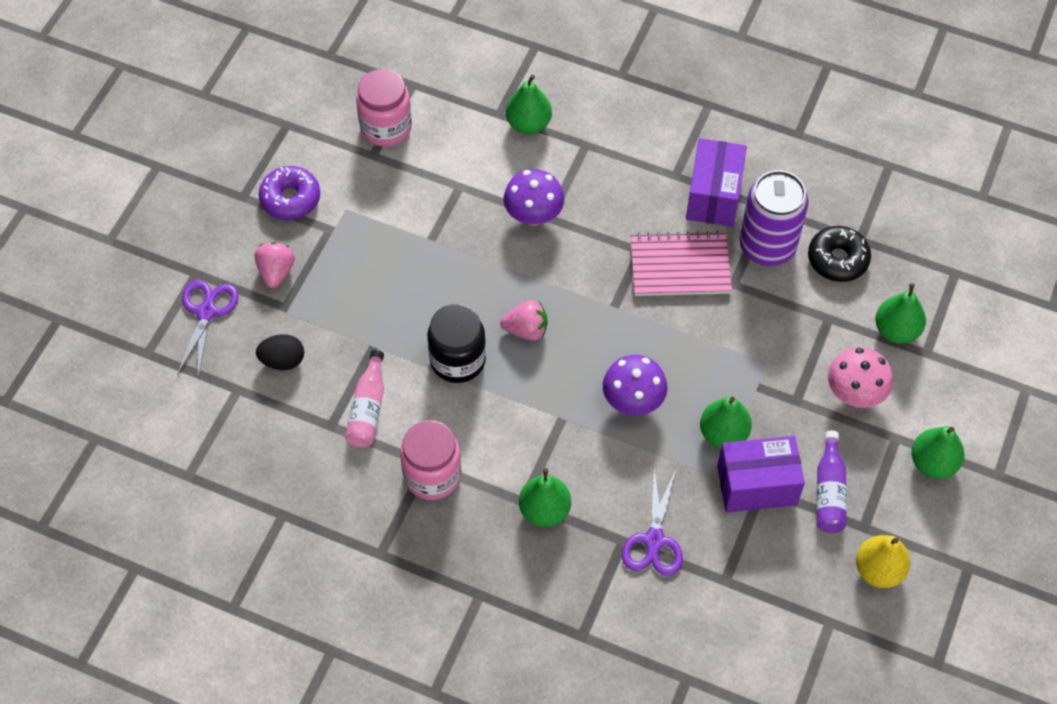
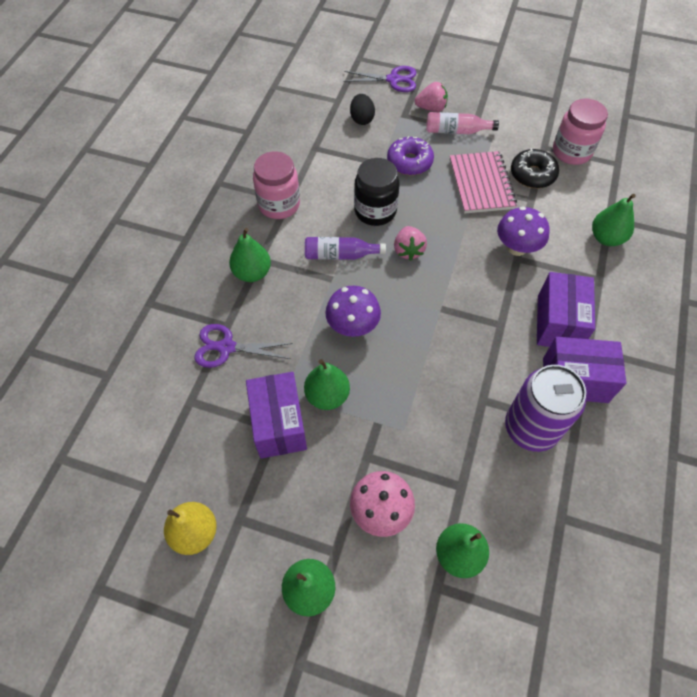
camera: 85 degrees right, 0 degrees up
(290, 199) = (492, 108): purple donut -> purple donut (409, 162)
(368, 408) = (329, 165): pink bottle -> pink bottle (456, 131)
(642, 196) = (558, 323): none -> purple box
(680, 266) = (491, 355): pink notebook -> pink notebook (481, 184)
(829, 491) = (274, 487): purple bottle -> purple bottle (340, 255)
(837, 259) = (531, 495): black donut -> black donut (532, 174)

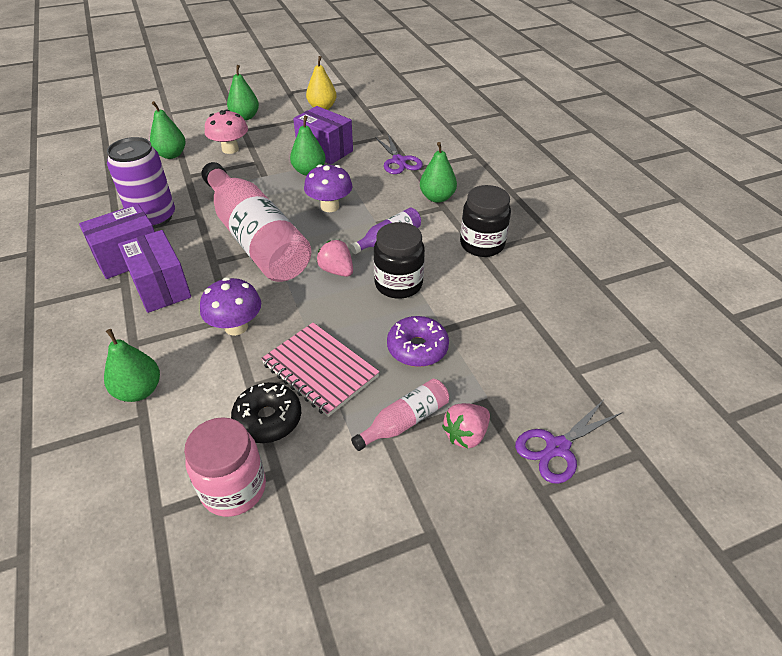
camera: 140 degrees right, 15 degrees down
(227, 347) = (399, 161): purple scissors -> purple scissors turned 105 degrees clockwise
(279, 205) = (482, 244): pink jar -> black jar
(362, 119) = (521, 365): black egg -> none
(447, 328) = (256, 239): none -> pink bottle

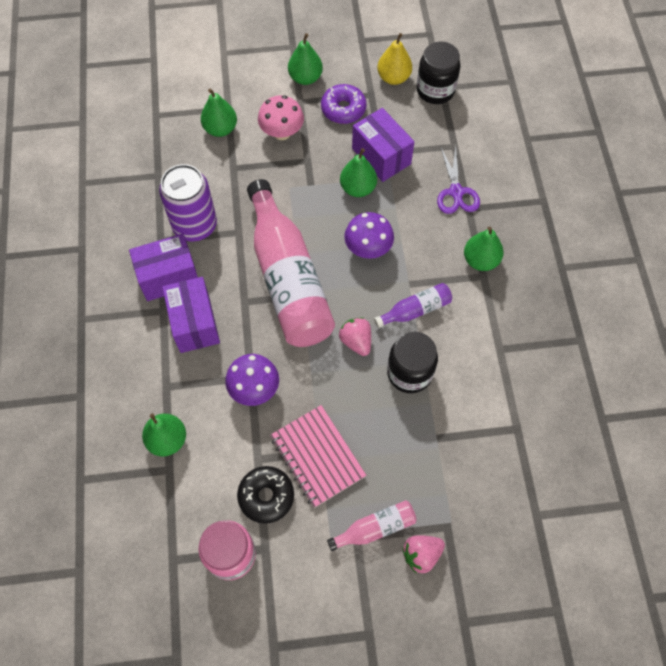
camera: 15 degrees right, 20 degrees up
(417, 348) = (406, 454): purple donut -> purple donut (343, 109)
(482, 244) = (505, 340): black jar -> black jar (435, 90)
(557, 447) = (492, 587): purple scissors -> none

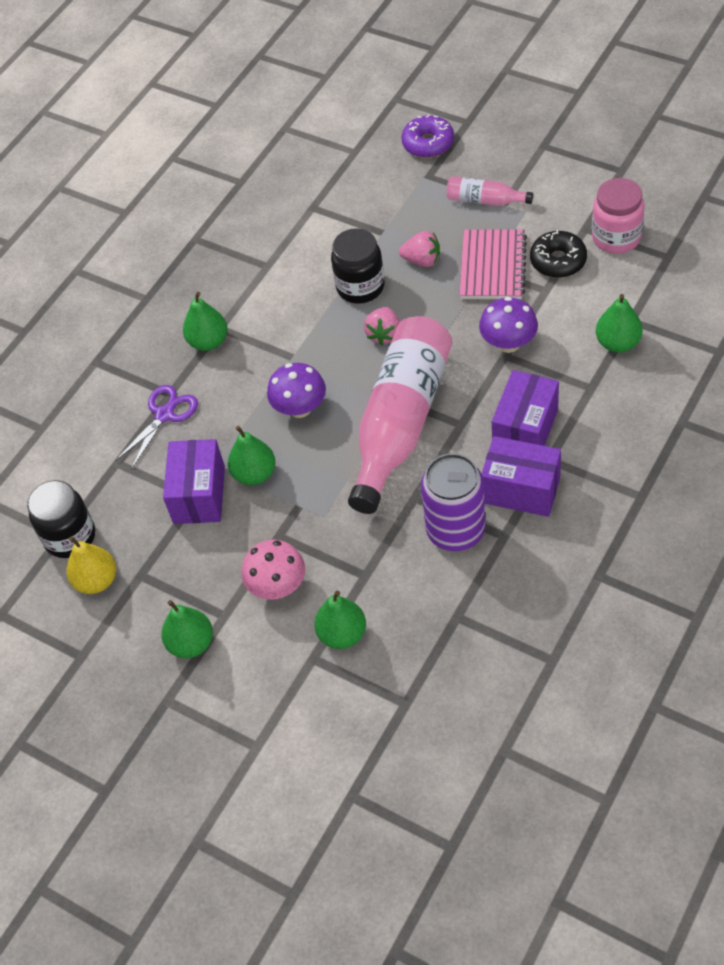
camera: 135 degrees left, 10 degrees down
(343, 109) = (186, 575): purple donut -> purple donut (428, 143)
(415, 310) = (307, 332): purple bottle -> none
(421, 554) = (463, 169): pink strawberry -> pink strawberry (422, 260)

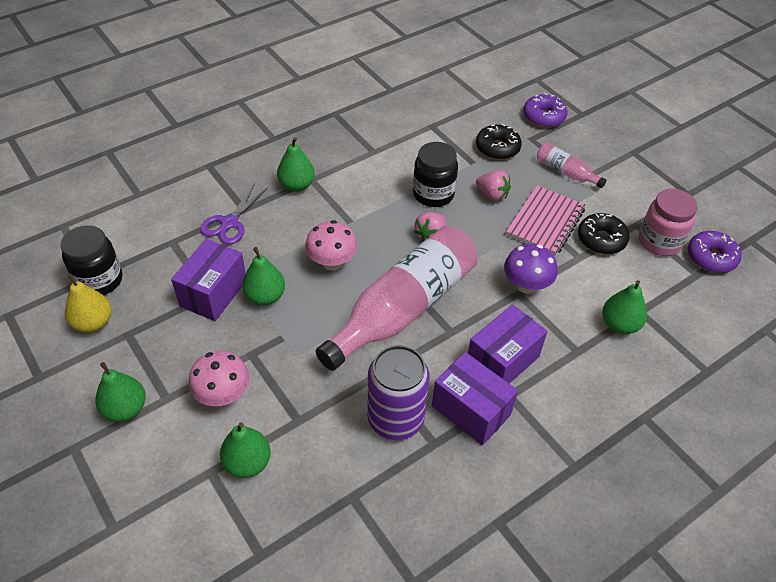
camera: 15 degrees right, 5 degrees down
(164, 415) = (230, 223): purple scissors -> purple scissors turned 150 degrees clockwise
(300, 408) = (332, 262): purple mushroom -> pink mushroom
(398, 203) = (497, 148): none -> black donut
(674, 232) = (711, 257): none -> purple donut

